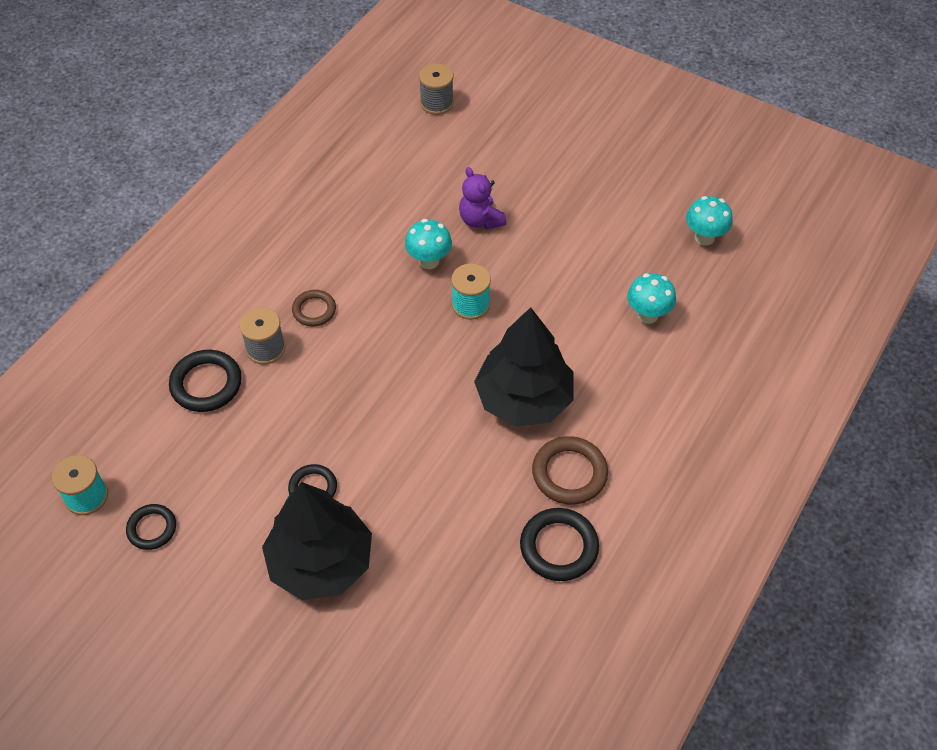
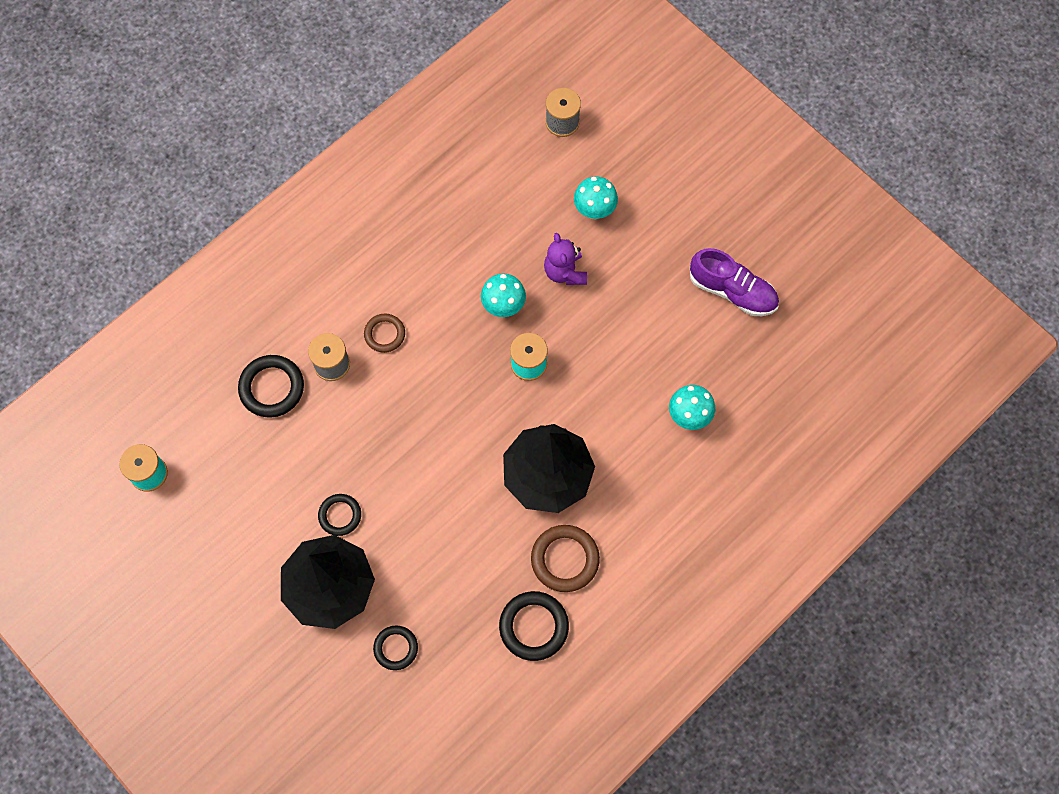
camera: 15 degrees right, 15 degrees up
(152, 528) = (197, 518): black ring -> black ring (396, 648)
(648, 202) = (732, 291): none -> purple shoe
(704, 237) = (772, 344): turquoise mushroom -> turquoise mushroom (594, 210)

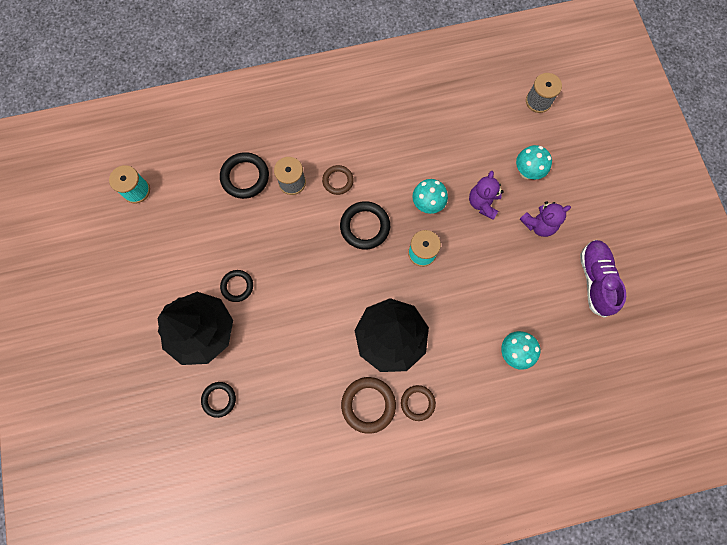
camera: 30 degrees right, 5 degrees up
(533, 626) = (319, 440): black ring -> black ring (365, 226)
(617, 527) = (417, 403): none -> brown ring
(639, 263) = (538, 224): none -> purple teddy bear
(732, 291) = (595, 280): purple shoe -> purple shoe turned 150 degrees counterclockwise

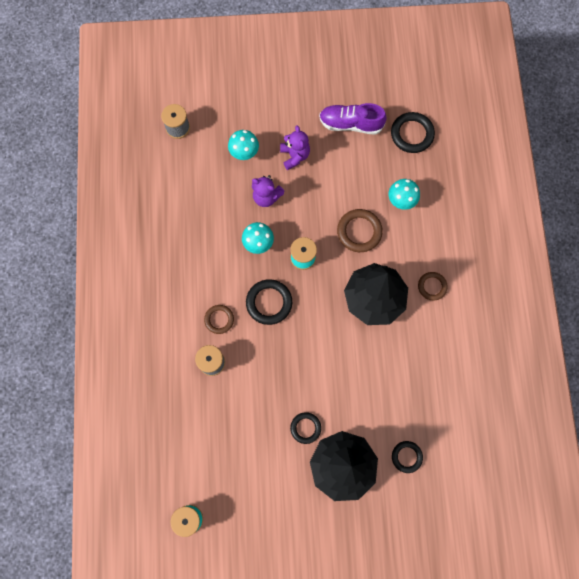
camera: 80 degrees left, 0 degrees up
(245, 177) = (197, 407): black ring -> black ring (412, 134)
(368, 404) = (428, 327): brown ring -> brown ring (359, 232)

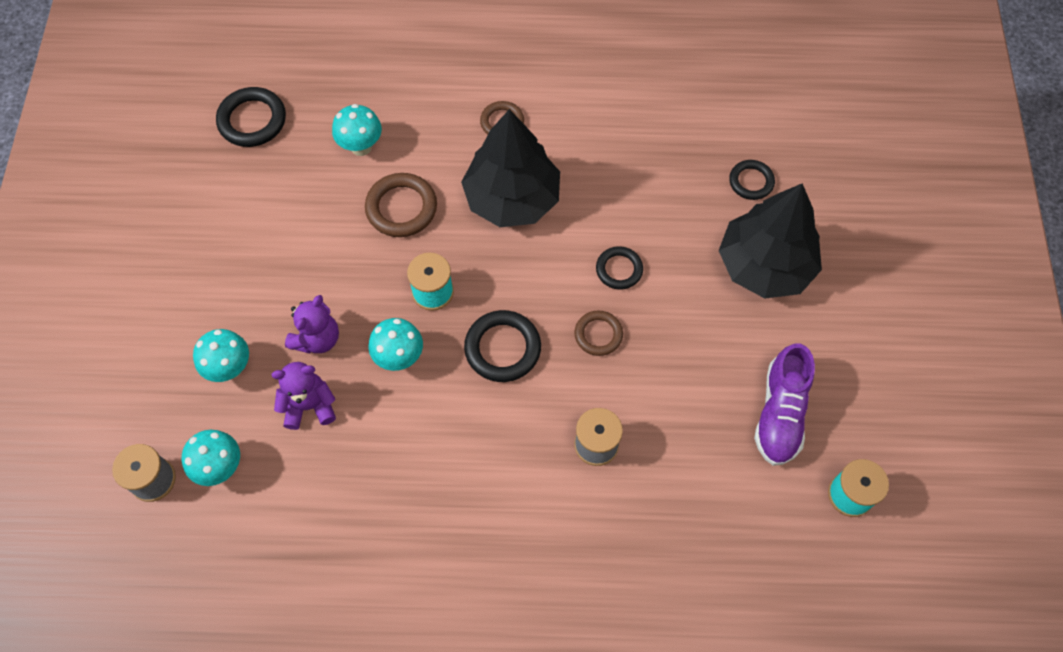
camera: 85 degrees left, 10 degrees down
(186, 160) = (221, 467): none -> turquoise mushroom
(219, 319) = (524, 428): brown ring -> brown ring (598, 334)
(294, 156) = (252, 289): purple teddy bear -> purple teddy bear (309, 406)
(305, 428) = (707, 311): black ring -> black ring (619, 269)
(350, 124) = (214, 202): purple shoe -> purple shoe (780, 413)

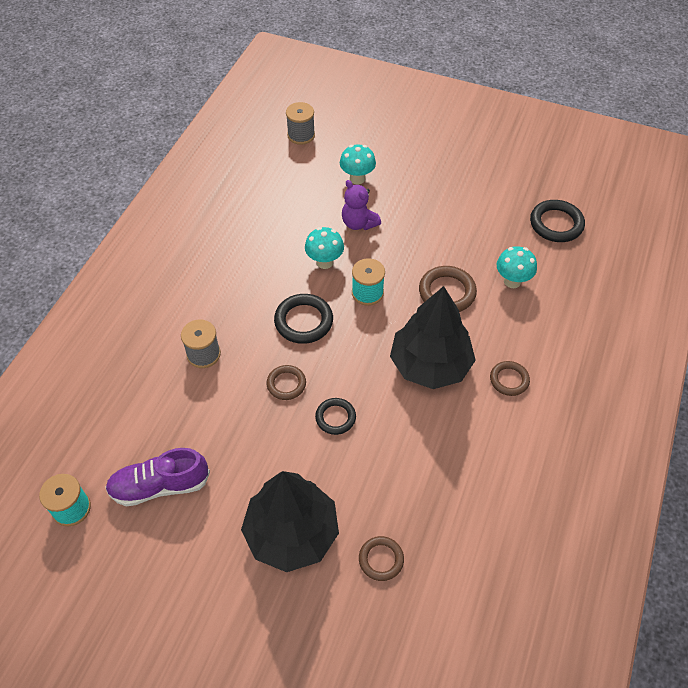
camera: 110 degrees right, 10 degrees down
(221, 467) = (293, 163): turquoise mushroom -> none
(309, 406) = (312, 210): purple teddy bear -> none
(751, 182) = (381, 559): black ring -> brown ring
(780, 413) = (160, 486): purple shoe -> purple shoe turned 45 degrees counterclockwise

